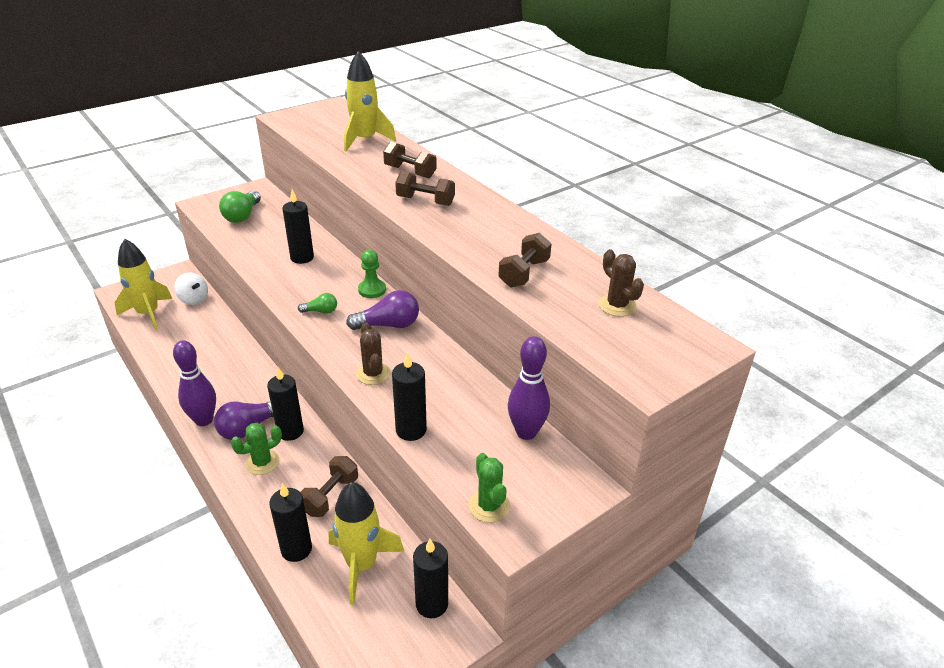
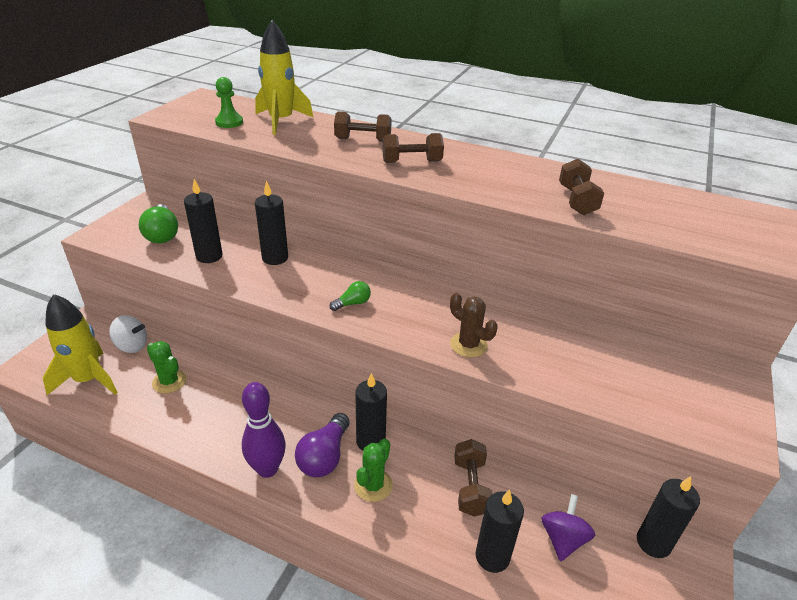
camera: 30 degrees left, 0 degrees up
(361, 564) = (563, 539): yellow rocket -> purple spinning top
(372, 290) = (379, 268): green pawn -> green pawn (229, 122)
(388, 325) = (431, 295): purple light bulb -> none
(411, 430) = (560, 383): black candle -> black candle (209, 256)
(489, 506) = (696, 423): green cactus -> green cactus (169, 381)
(526, 432) = (647, 346): purple bowling pin -> none
(617, 305) = (677, 206): brown cactus -> none

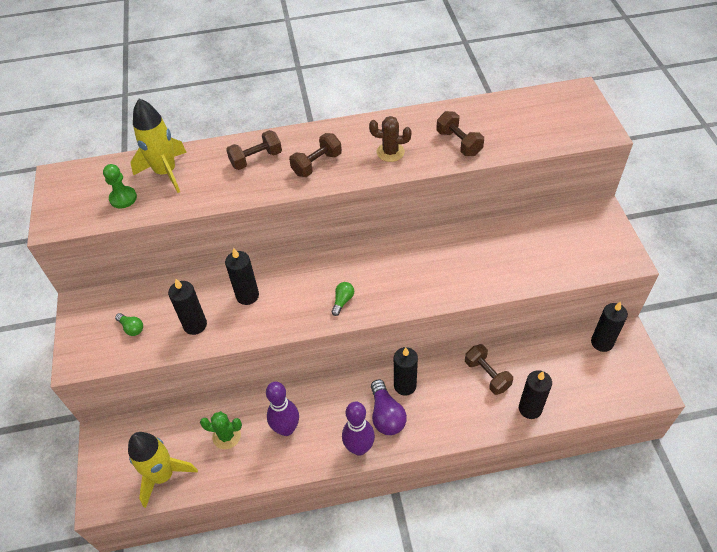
camera: 30 degrees left, 15 degrees up
(132, 346) = (164, 429): white spinning top -> none
(162, 234) = (132, 328): green light bulb -> green light bulb, size x0.56
(222, 408) = (286, 429): none -> purple bowling pin
(373, 485) = (432, 413): green cactus -> none
(468, 345) = (444, 287): brown cactus -> brown cactus (390, 152)
(563, 539) = (557, 372): purple spinning top -> none

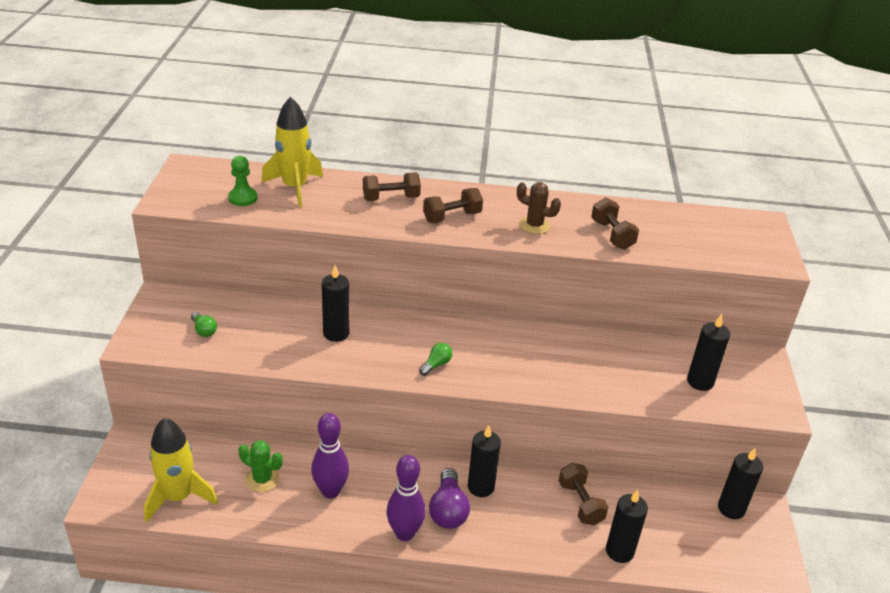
camera: 10 degrees right, 15 degrees down
(195, 325) = (270, 345): black candle -> black candle (700, 382)

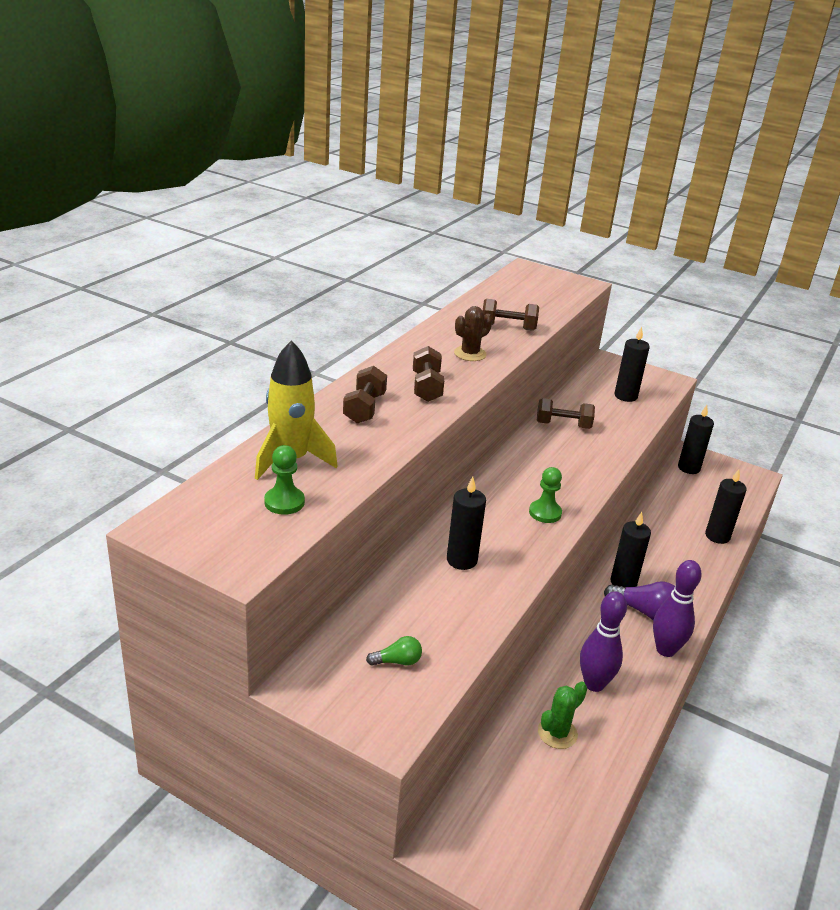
camera: 65 degrees left, 5 degrees down
(179, 497) = (558, 817): yellow rocket -> none
(436, 365) = (545, 513): green light bulb -> green pawn
(580, 503) = (660, 535): brown dumbbell -> brown dumbbell (563, 425)

